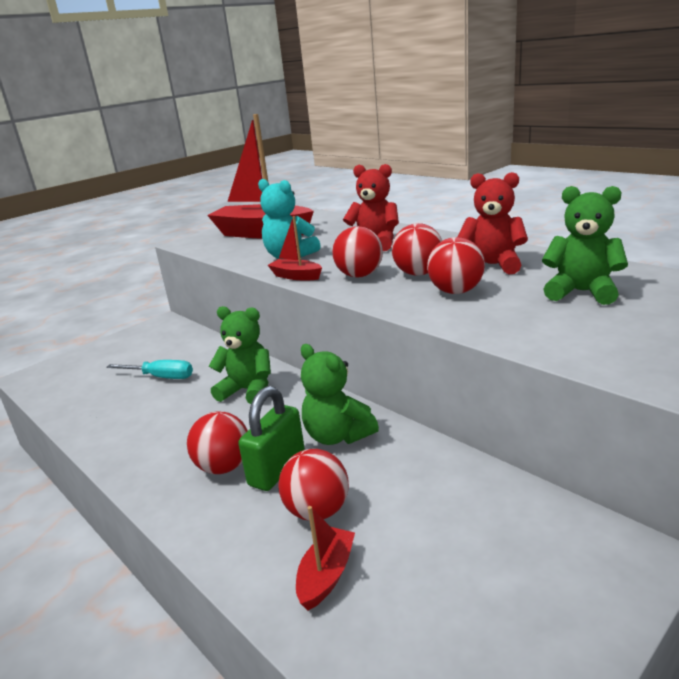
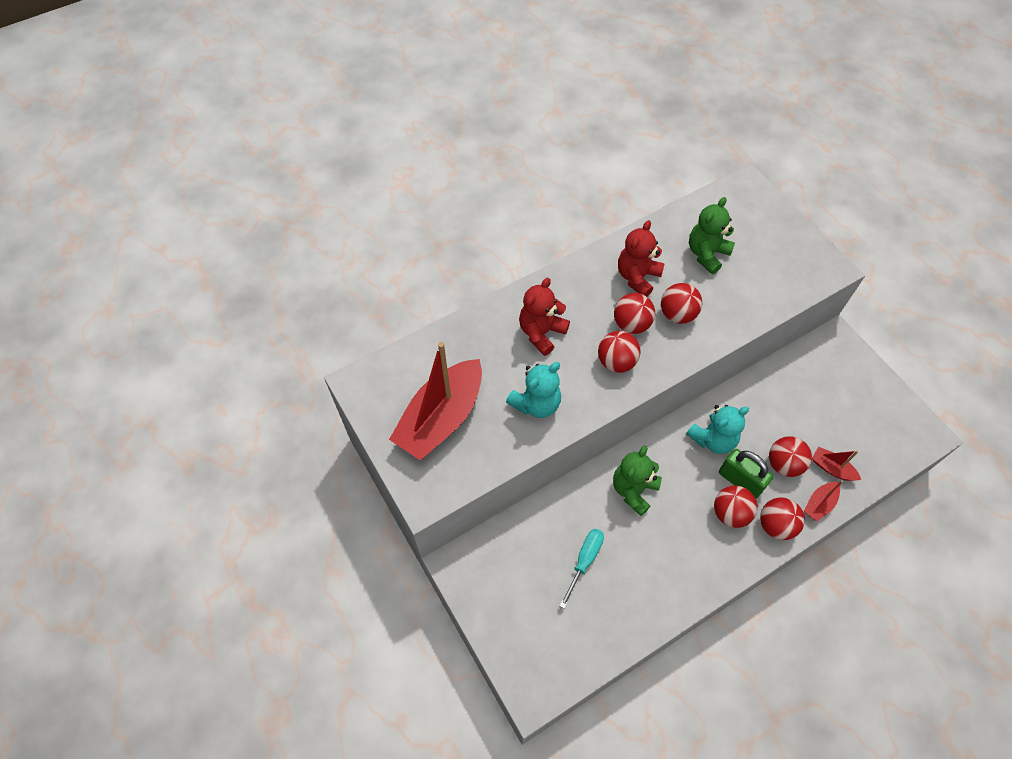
camera: 80 degrees left, 35 degrees up
(207, 514) = (775, 525): none -> red ball
(296, 276) = (595, 406): red boat -> red boat (819, 504)
(337, 436) = (713, 439): green teddy bear -> turquoise teddy bear

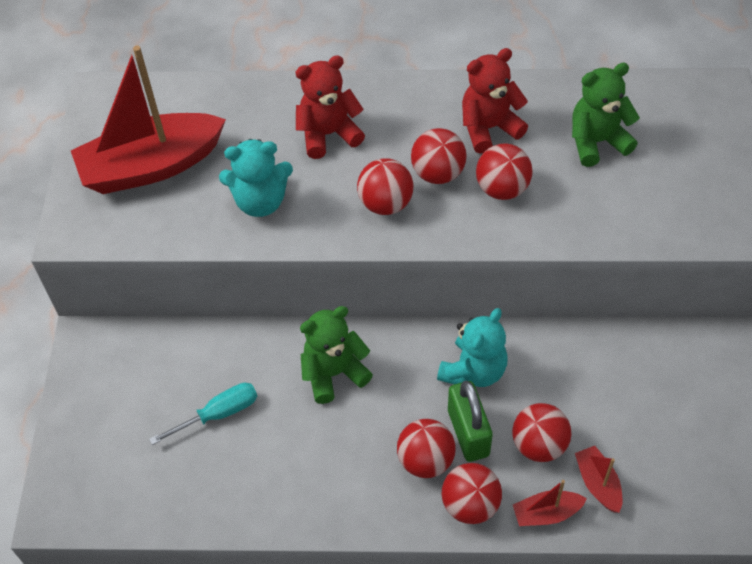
camera: 35 degrees right, 5 degrees down
(713, 439) = (473, 371): turquoise teddy bear -> turquoise teddy bear turned 60 degrees counterclockwise

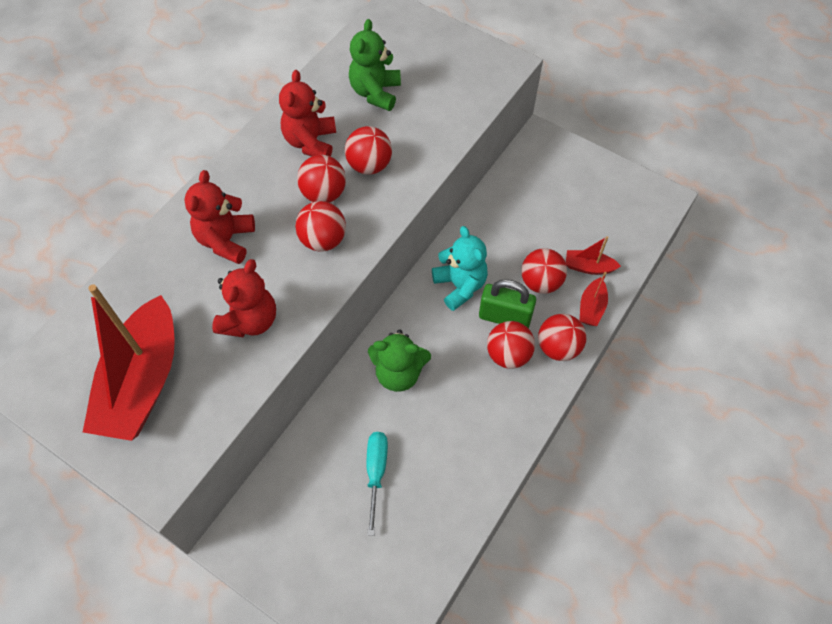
camera: 60 degrees left, 5 degrees up
(260, 201) = (250, 320): turquoise teddy bear -> red teddy bear
(334, 373) = (399, 373): green teddy bear -> green teddy bear turned 90 degrees counterclockwise

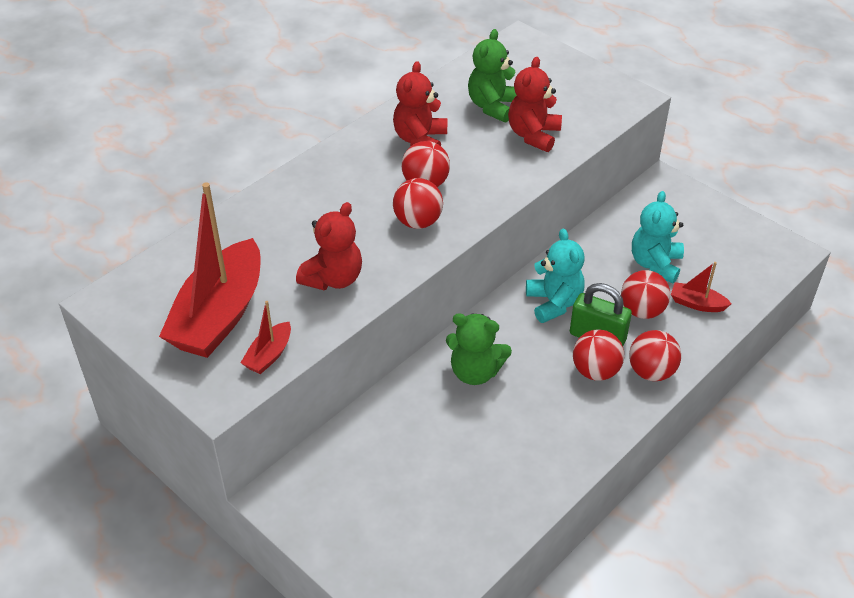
camera: 10 degrees right, 15 degrees down
(226, 240) = (321, 210): red teddy bear -> red teddy bear (533, 135)
(369, 165) = (475, 165): red ball -> none
(376, 473) = (435, 457): turquoise screwdriver -> none
(545, 230) = (655, 264): none -> turquoise teddy bear
(591, 308) = (694, 341): red boat -> red boat (269, 355)

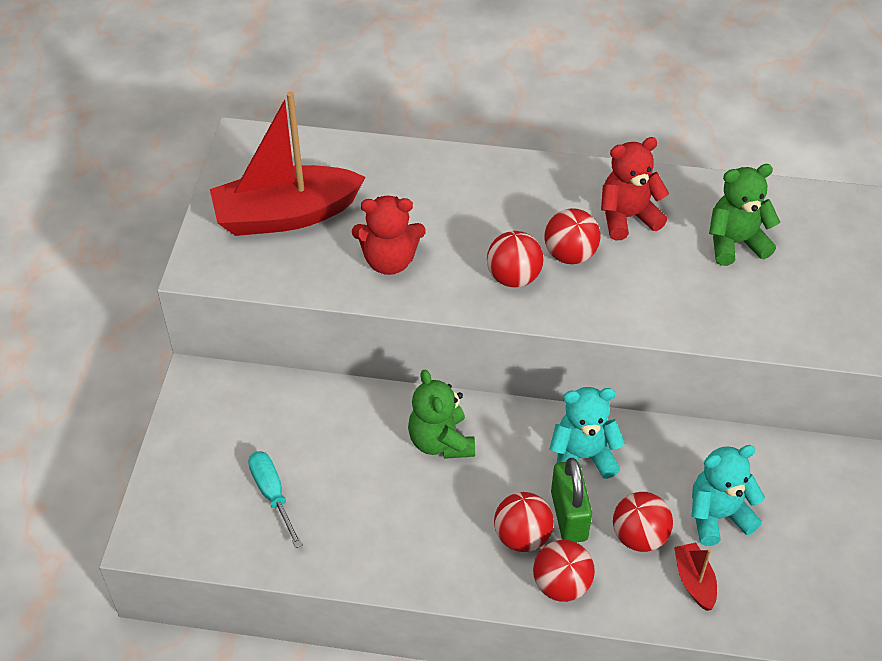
camera: 55 degrees right, 5 degrees up
(269, 355) = (268, 271): red boat -> none
(437, 502) = (272, 494): none -> turquoise screwdriver
(533, 135) = (724, 297): red teddy bear -> none
(554, 303) = (582, 457): turquoise teddy bear -> turquoise teddy bear turned 135 degrees counterclockwise

